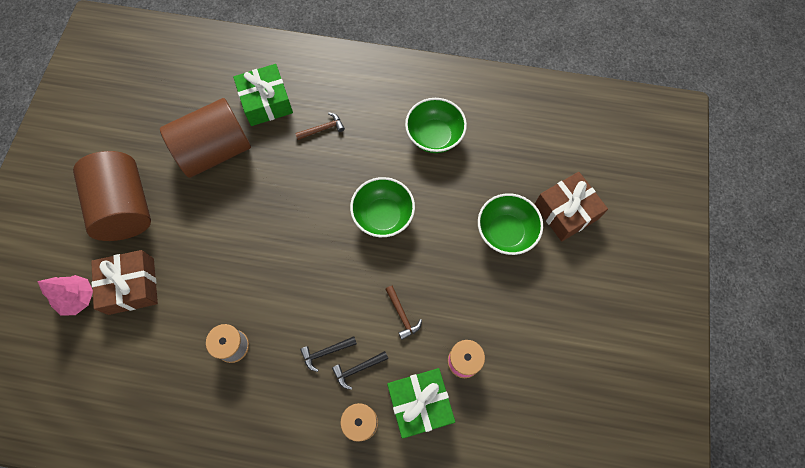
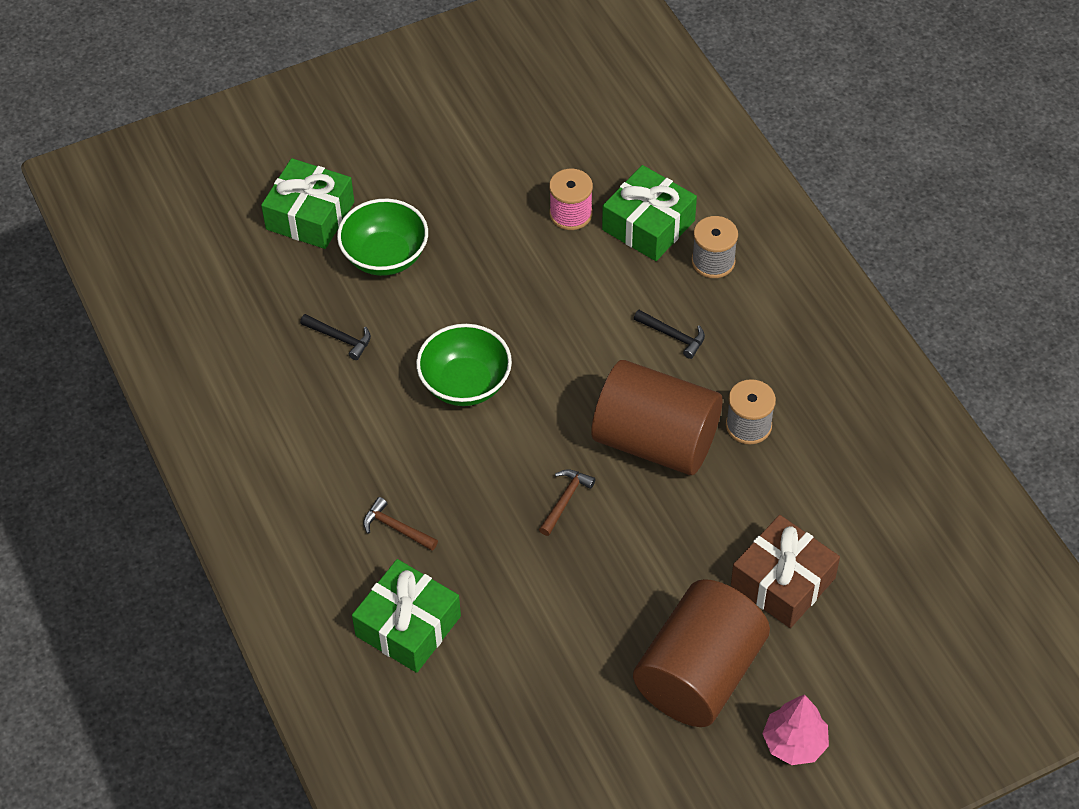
camera: 125 degrees left, 15 degrees down
(78, 298) = (849, 627): pink tree -> pink tree (794, 743)
(215, 151) = (533, 631): brown cylinder -> brown cylinder (655, 441)
(358, 369) = (663, 297): black hammer -> black hammer (340, 338)
(402, 315) = (570, 294): brown hammer -> brown hammer (565, 500)
(434, 136) = (307, 398): green bowl -> none
(566, 211) = (310, 215): brown gift -> green gift

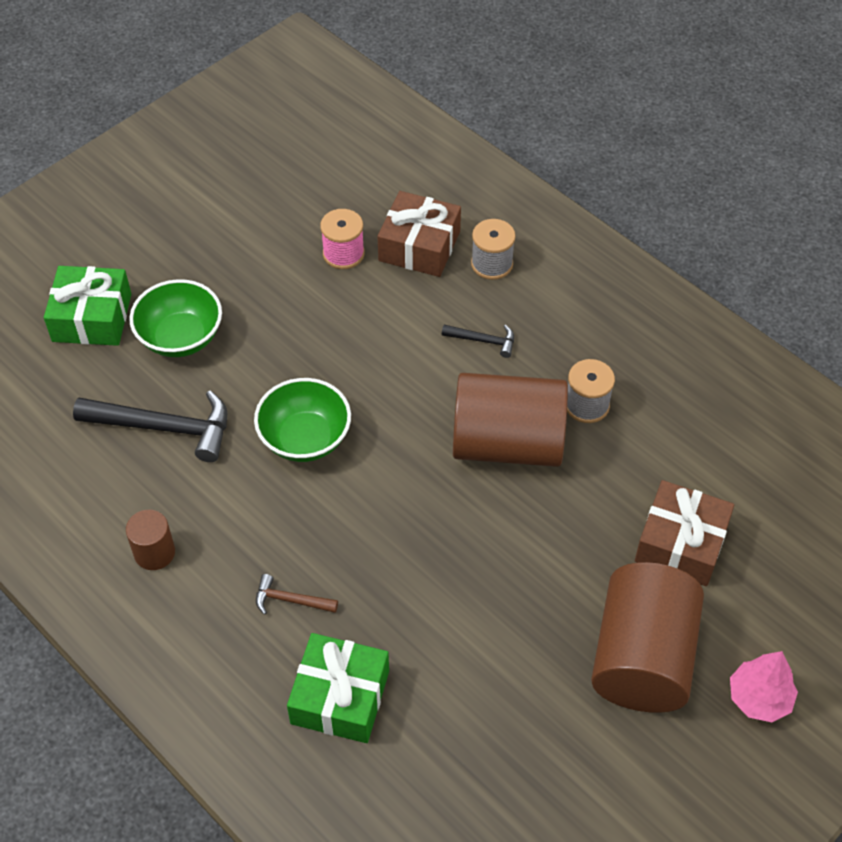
camera: 20 degrees left, 0 degrees up
(290, 450) = (154, 552): none -> brown cylinder
(340, 338) = (165, 428): black hammer -> black hammer, size x2.01
(565, 500) = (445, 524): brown hammer -> none
(648, 225) = (419, 246): green gift -> brown gift

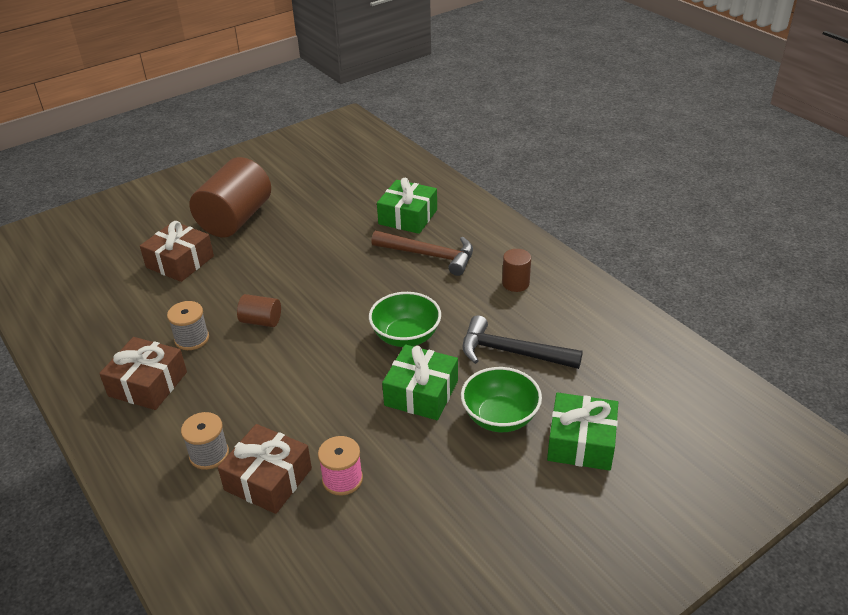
camera: 170 degrees left, 15 degrees down
(274, 358) = (421, 393): none -> green gift
(290, 600) = (429, 255): brown hammer -> brown hammer, size x2.01
(483, 341) = (246, 390): black hammer -> none
(507, 443) = (261, 321): brown cylinder -> brown cylinder, size x0.46
(605, 336) = (148, 384): none -> brown gift
(759, 698) = (184, 201): pink tree -> none

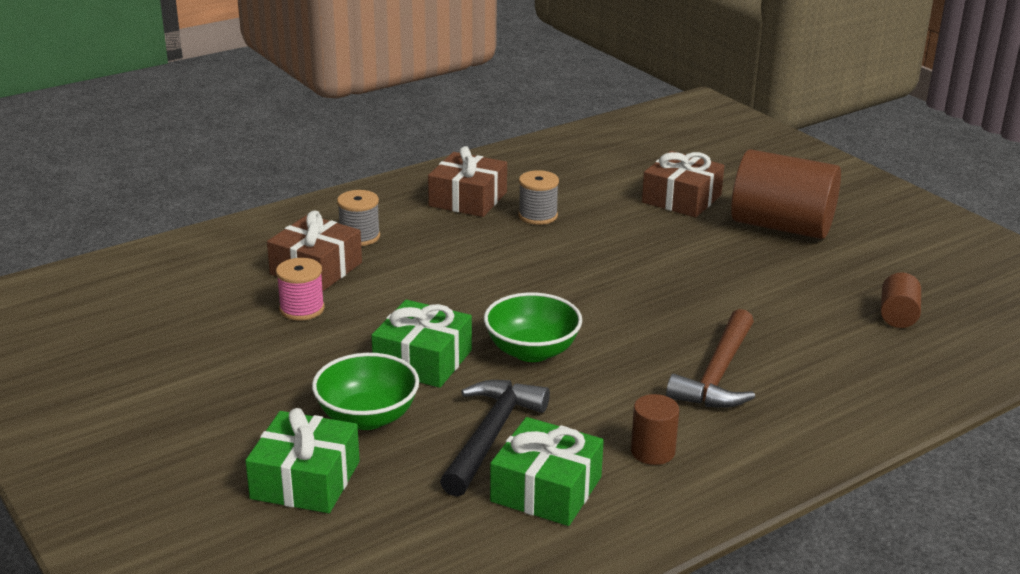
camera: 90 degrees right, 10 degrees down
(261, 321) = (567, 253): brown cylinder -> brown cylinder (898, 316)
(408, 217) = (819, 358): green gift -> green gift (546, 489)

